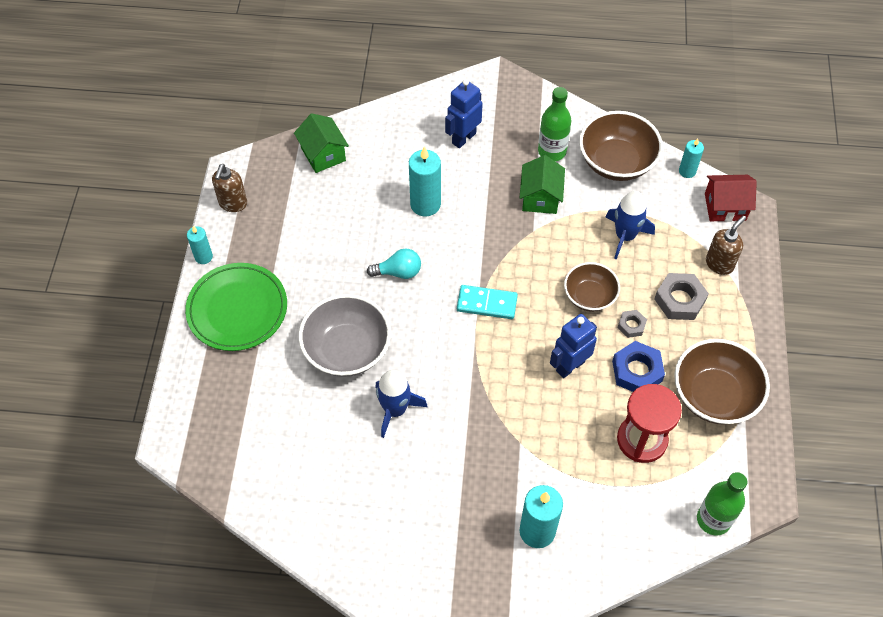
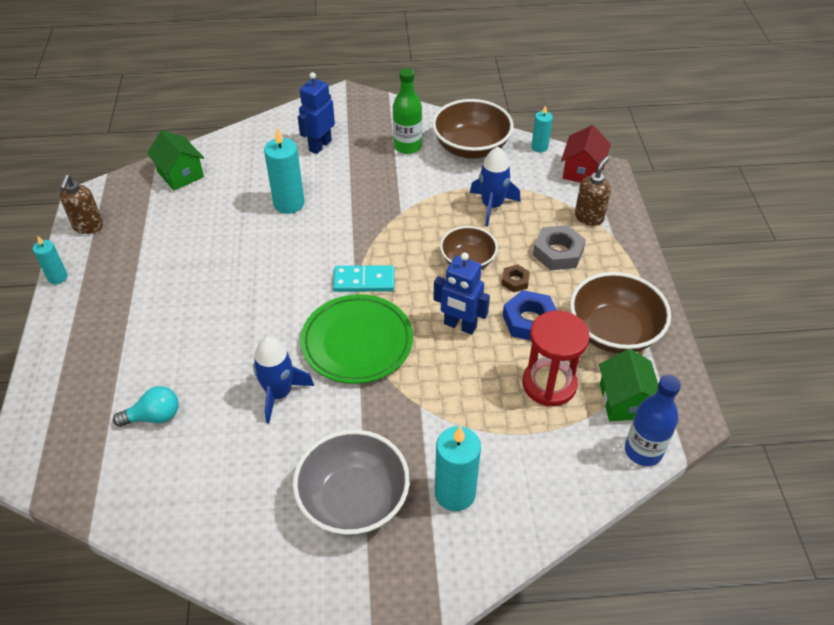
camera: 10 degrees left, 10 degrees down
(237, 309) = (96, 321): green plate -> green plate (357, 342)
(347, 350) = (220, 343): grey bowl -> grey bowl (353, 500)
(398, 272) = (268, 265): turquoise light bulb -> turquoise light bulb (154, 416)
(540, 197) = (403, 184): green house -> green house (625, 401)
(570, 366) = (460, 326): blue robot -> blue robot turned 105 degrees counterclockwise
(631, 325) = (515, 281): grey nut -> brown nut
(713, 519) = (643, 451): green bottle -> blue bottle
(725, 207) = (582, 171): red house -> red house turned 60 degrees counterclockwise

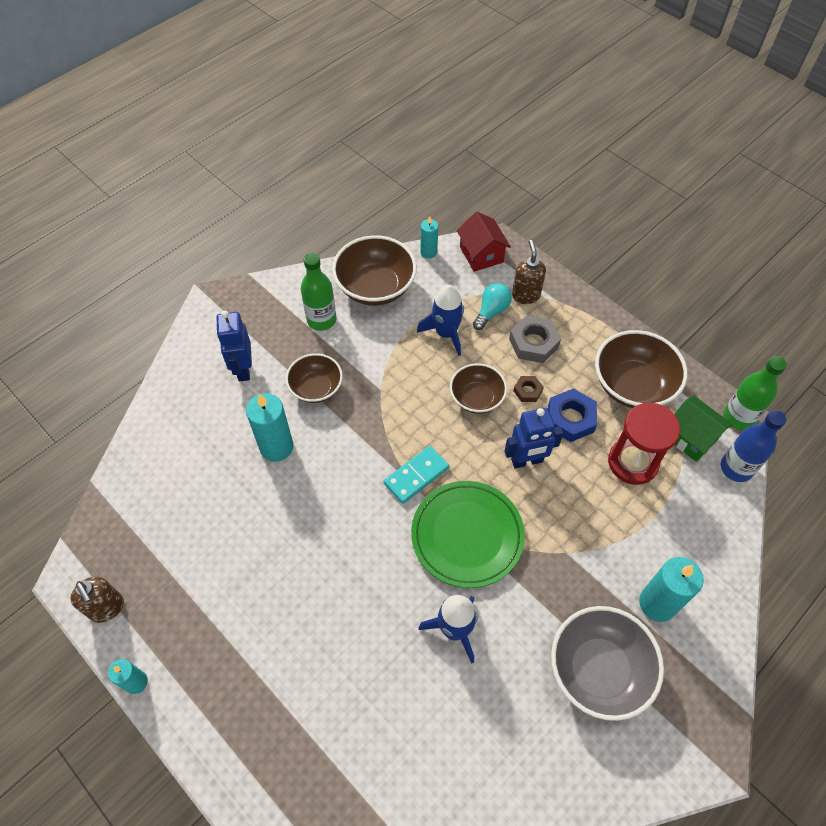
camera: 40 degrees left, 10 degrees up
(154, 416) = (377, 736): turquoise light bulb -> turquoise light bulb (491, 311)
(180, 174) = (140, 488): green house -> none
(356, 185) = (316, 388): none -> brown bowl
(690, 416) = (738, 417): none -> green bottle

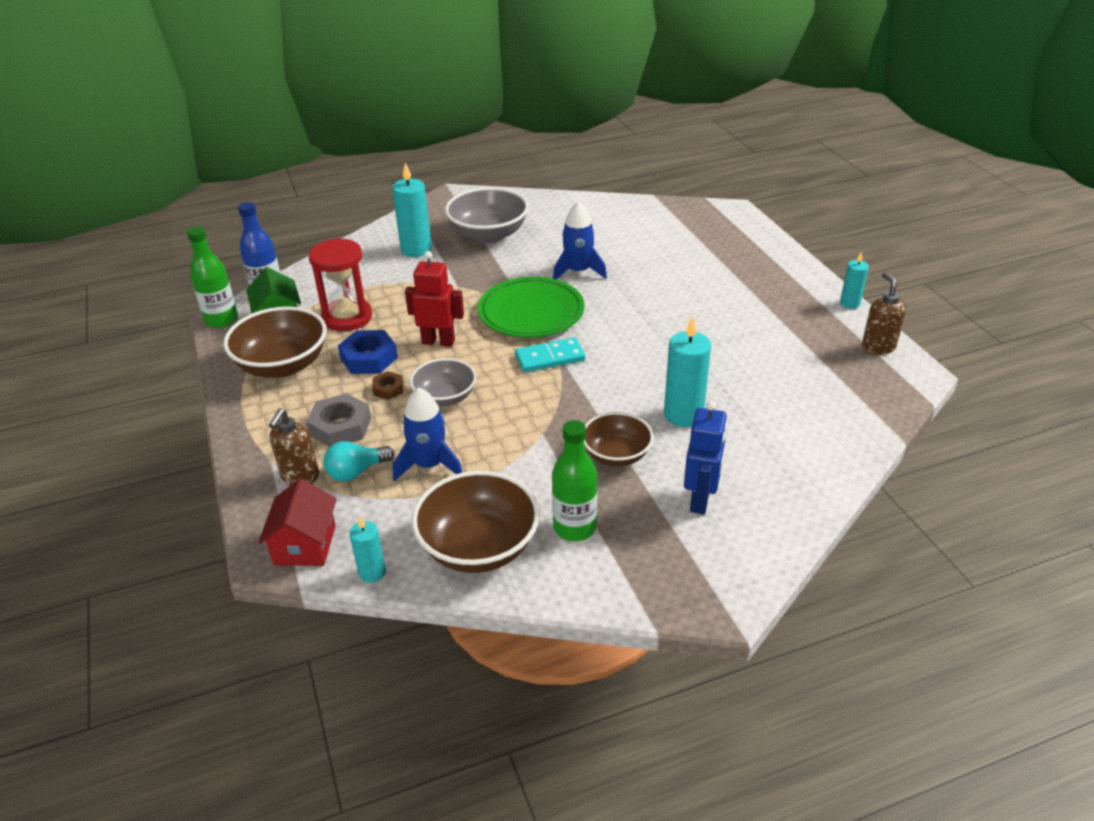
camera: 155 degrees left, 20 degrees down
(476, 398) = (445, 397): brown bowl -> grey bowl
(527, 461) = (438, 341): blue robot -> red robot

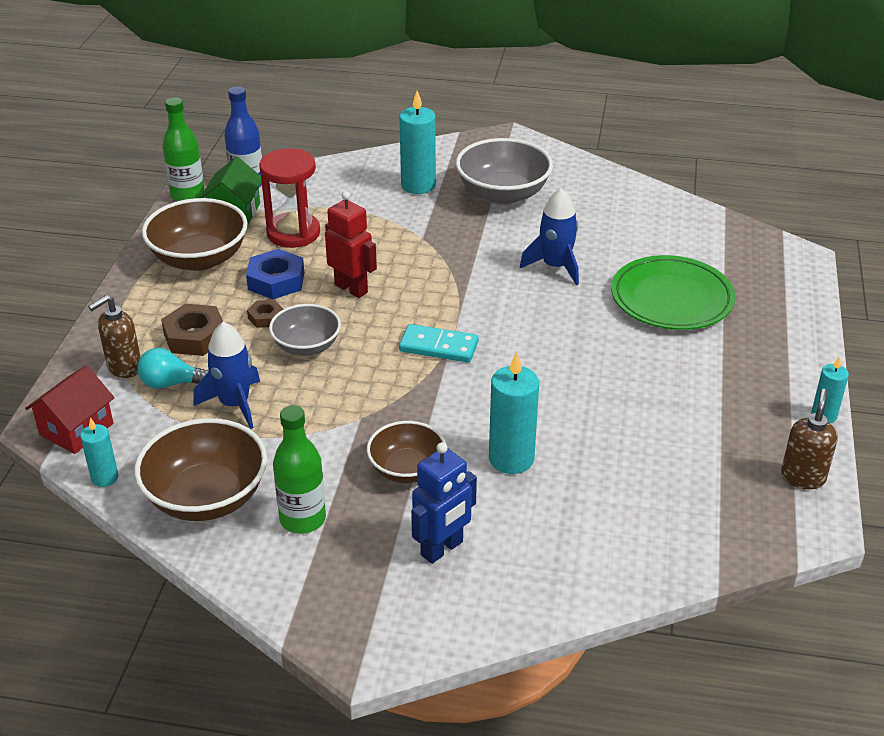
camera: 30 degrees right, 0 degrees up
(340, 427) = (195, 336): grey nut -> brown nut
(531, 312) = (466, 292): green plate -> green plate (671, 298)

